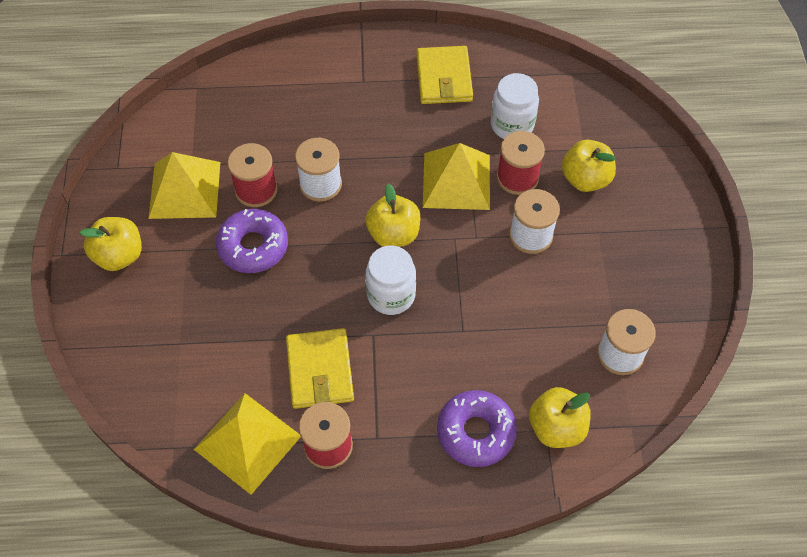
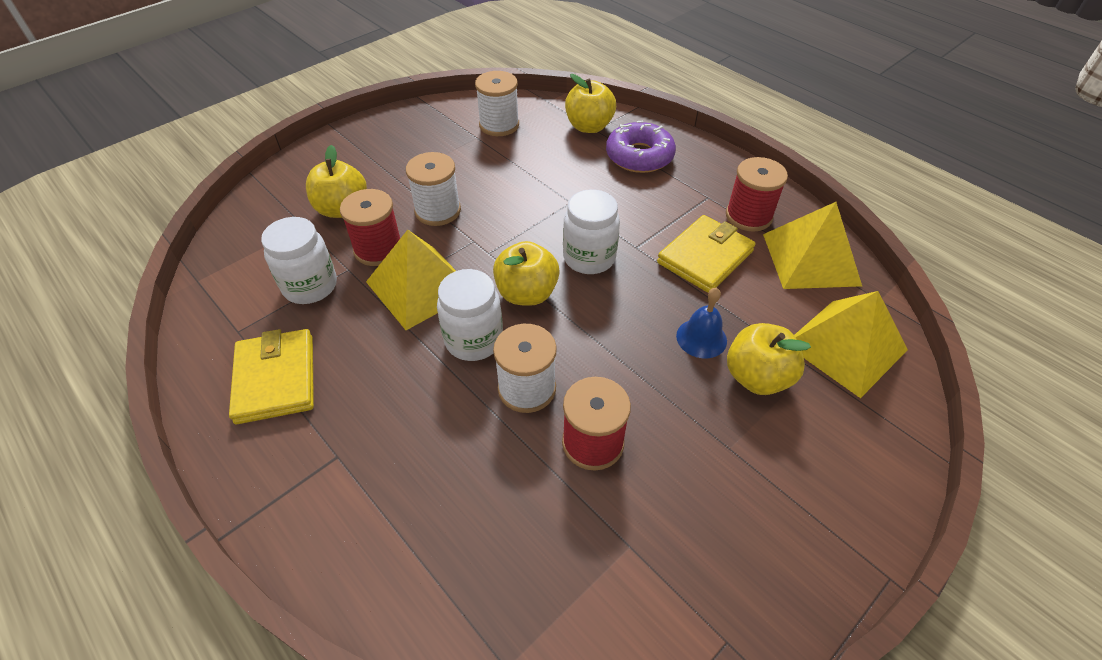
camera: 130 degrees left, 10 degrees down
(119, 255) = (813, 509): yellow apple -> yellow apple (757, 377)
(185, 189) = (668, 519): yellow pyramid -> yellow pyramid (845, 346)
(253, 246) = (657, 390): purple donut -> none
(261, 302) = (701, 338): none -> blue bell
(382, 181) = (473, 340): none -> white jar
(443, 78) = (276, 379): yellow wallet -> yellow wallet turned 60 degrees counterclockwise

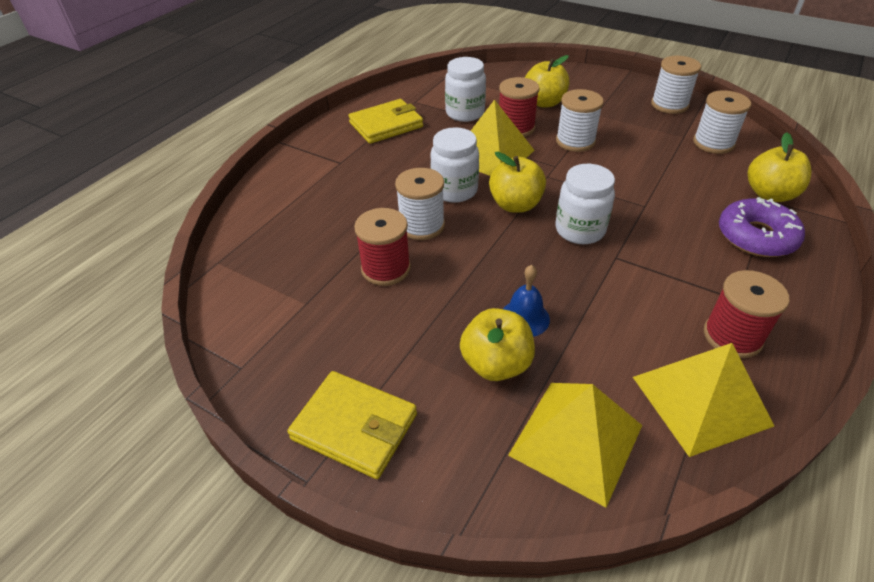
camera: 75 degrees right, 5 degrees down
(417, 124) = (669, 105): none -> white spool
(705, 257) = (636, 307): yellow wallet -> yellow wallet (354, 427)

